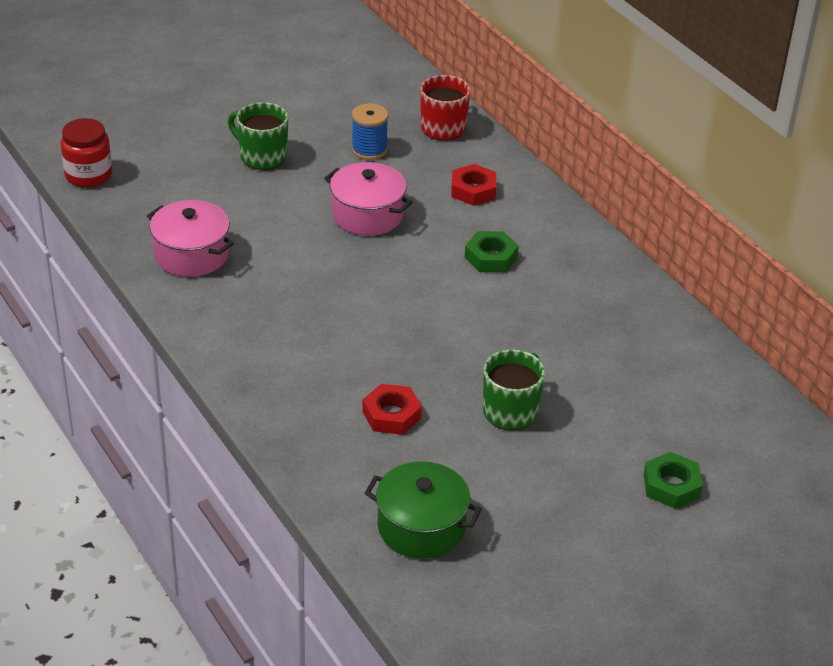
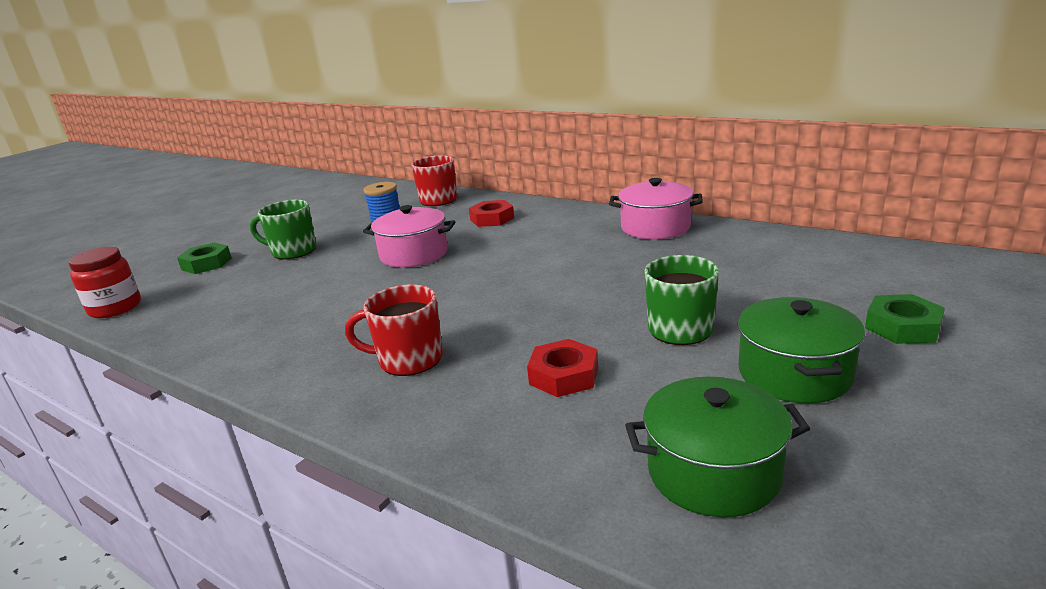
camera: 20 degrees left, 15 degrees down
(191, 255) = (251, 327): pink pot -> pink pot (655, 227)
(293, 348) = (408, 360): none -> red mug
(491, 257) = (544, 245): green nut -> green nut (206, 264)
(546, 486) = (794, 373): none -> green pot

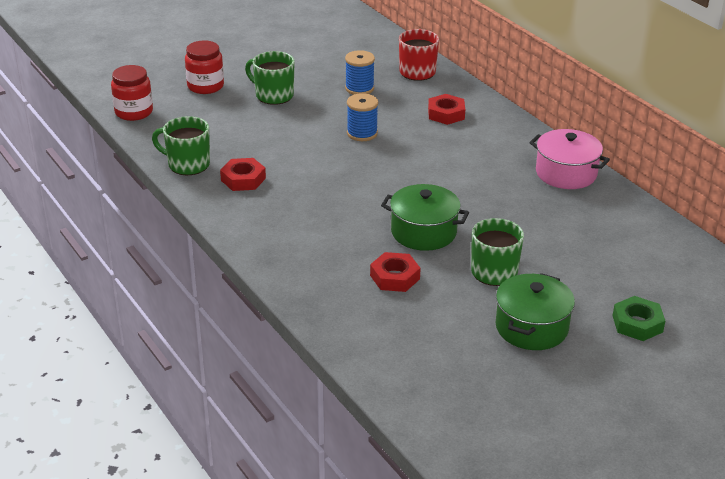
camera: 20 degrees right, 10 degrees up
(204, 338) = (187, 164): none -> green mug
(206, 264) = (205, 86): green nut -> red jar
(288, 332) = (243, 179): none -> red nut
(408, 360) = (308, 230): red mug -> none
(414, 254) = (362, 133): pink pot -> blue spool
(713, 472) = (428, 362): green pot -> green pot (423, 232)

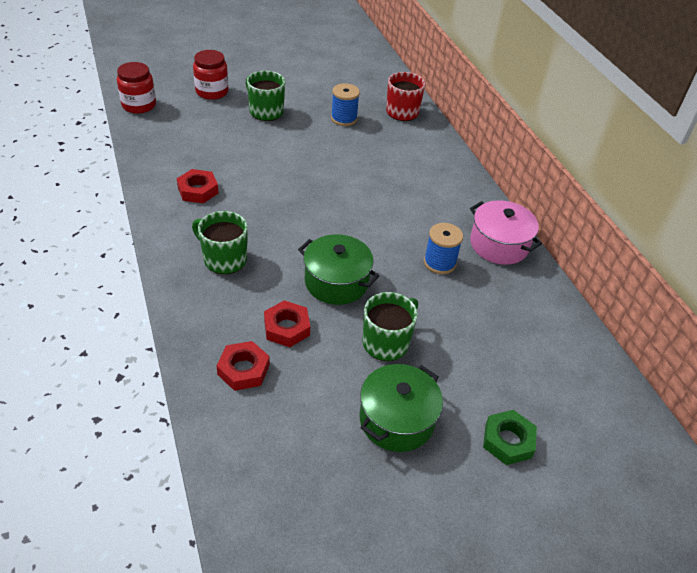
camera: 10 degrees right, 10 degrees up
(187, 164) = (157, 165): green mug -> green mug (224, 259)
(362, 133) = (326, 164): blue spool -> blue spool (439, 263)
(446, 114) = (410, 159): red nut -> red nut (243, 370)

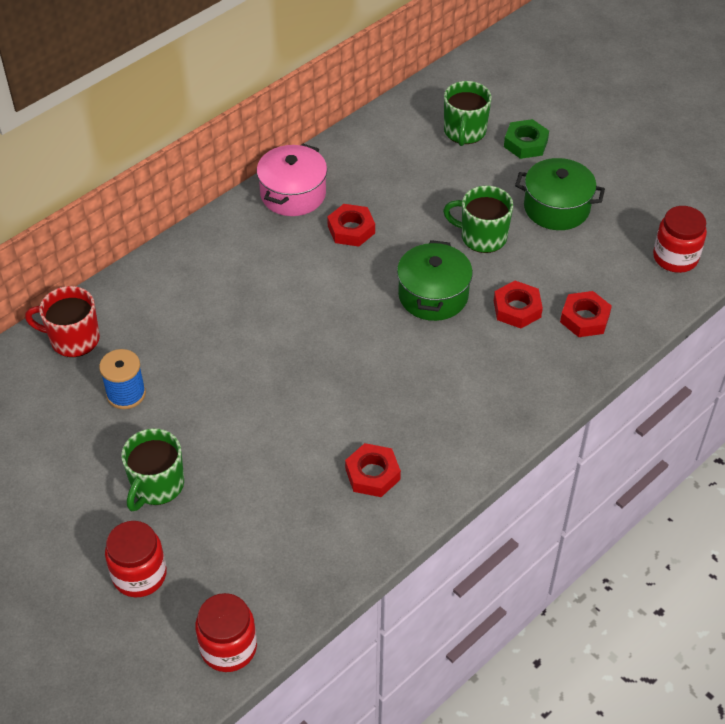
camera: 110 degrees left, 5 degrees up
(224, 259) = (466, 395): green mug -> green mug (464, 132)
(268, 491) = (675, 257): none -> red jar
(439, 263) = (351, 229): blue spool -> red nut

